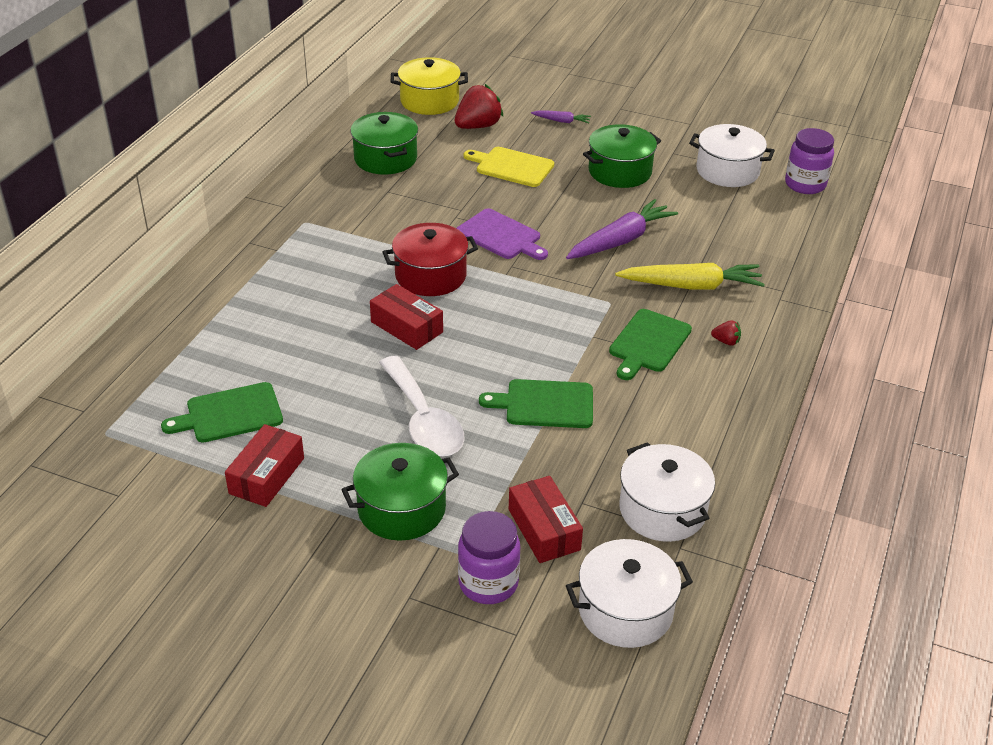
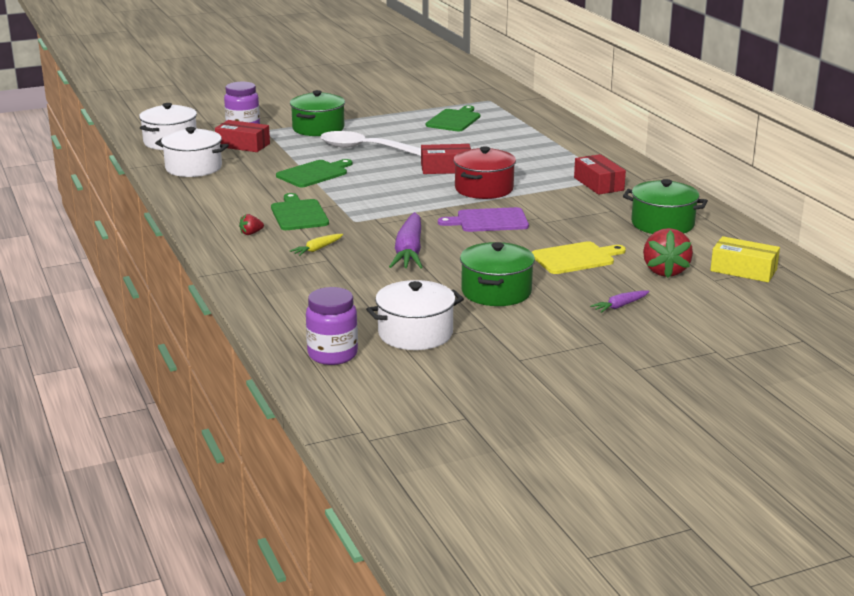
camera: 135 degrees right, 15 degrees down
(267, 476) = (395, 115): red box -> red box (598, 184)
(429, 101) = (743, 270): yellow pot -> yellow box
(691, 286) = (317, 249): yellow carrot -> yellow carrot, size x0.49

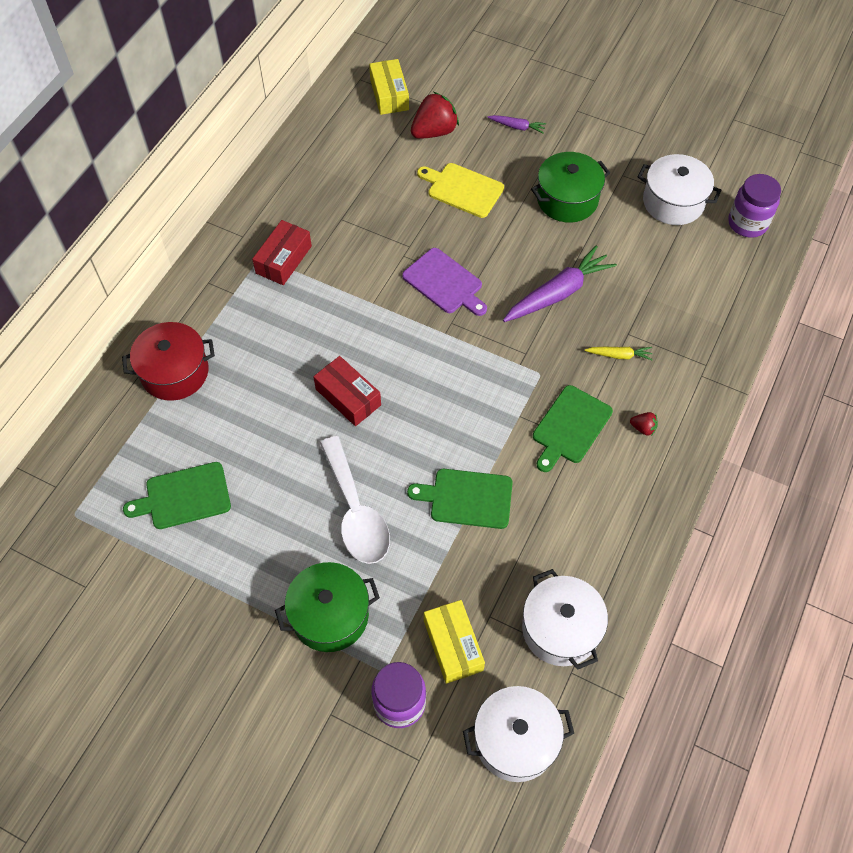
camera: 130 degrees left, 35 degrees up
(243, 145) = (453, 645): red box -> yellow box
(484, 189) = (374, 332): red pot -> red pot (175, 372)
(662, 224) = (341, 174): green pot -> none

